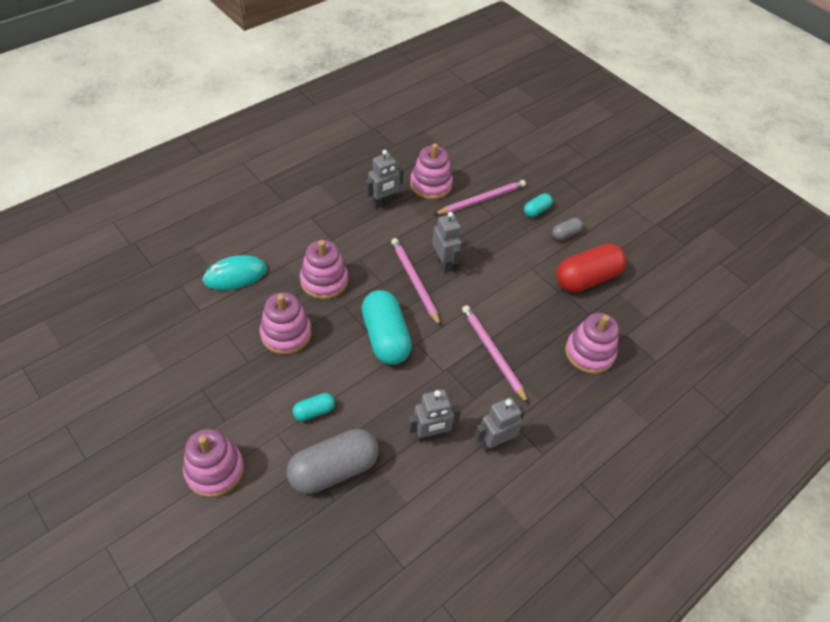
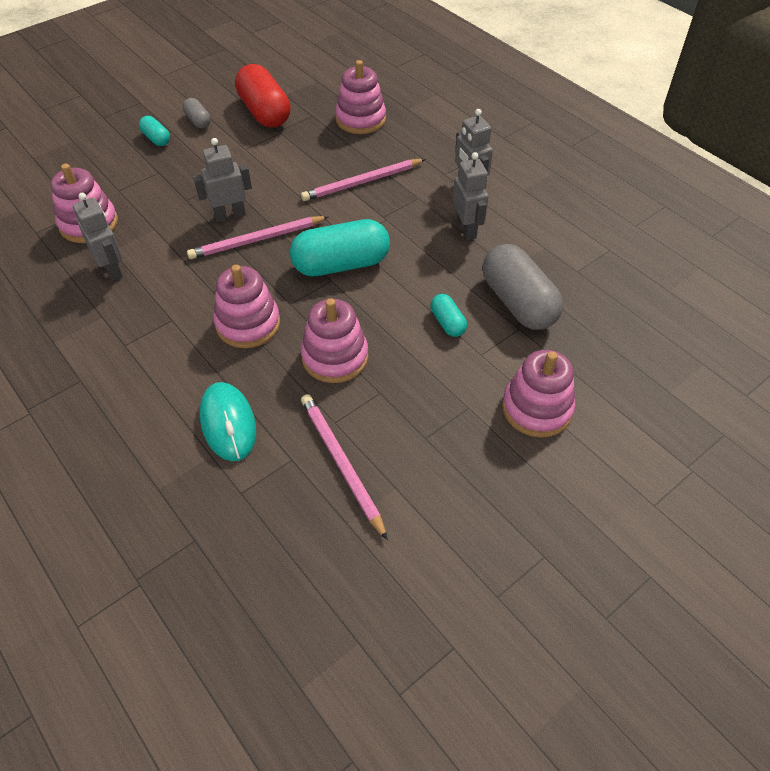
camera: 85 degrees left, 0 degrees up
(481, 199) = (128, 180): pink pencil -> pink pencil (341, 463)

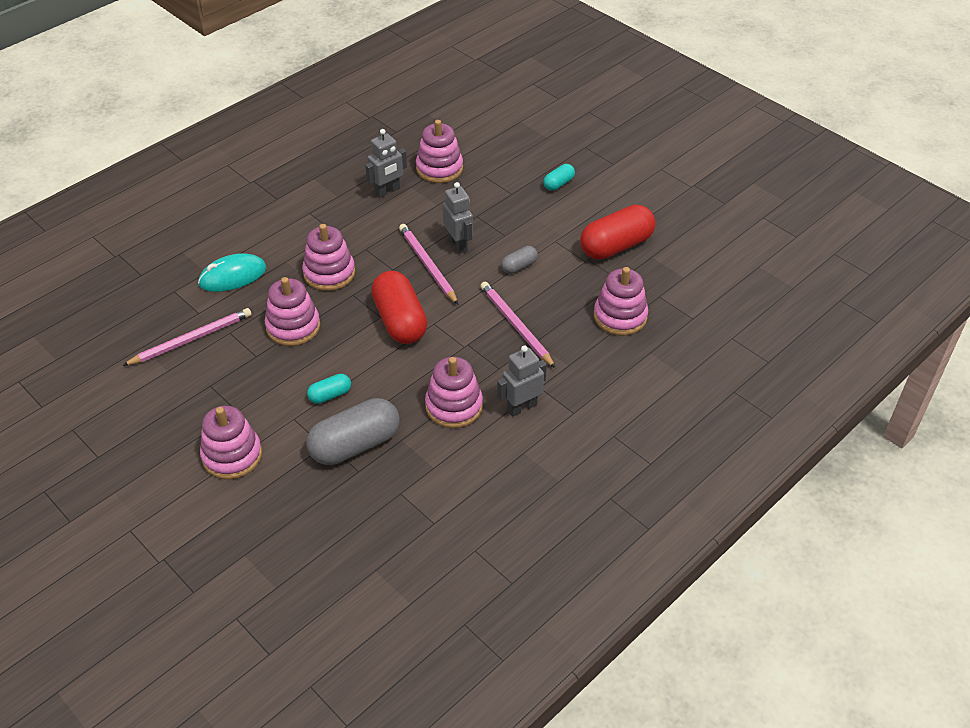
camera: 85 degrees right, 5 degrees down
(198, 121) = (591, 204): grey capsule -> grey capsule (519, 266)
(341, 264) = (400, 321): turquoise capsule -> red capsule
(466, 229) = (454, 406): grey robot -> pink stacking toy

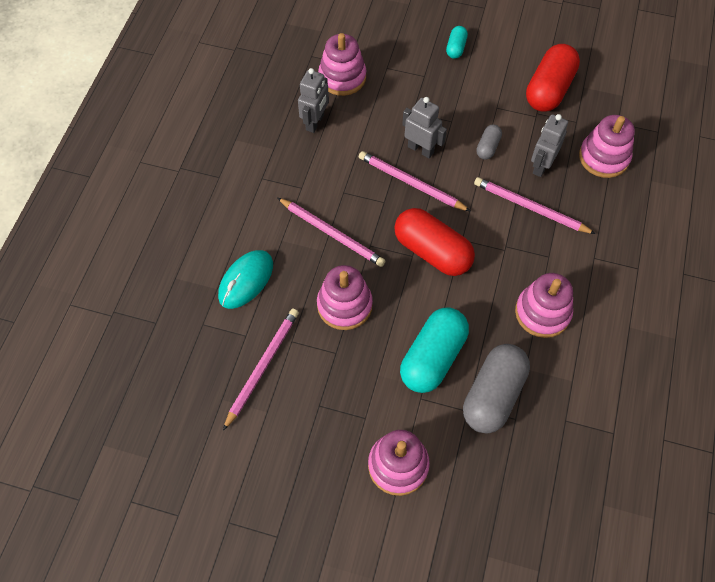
camera: 30 degrees left, 15 degrees up
(329, 273) = (332, 233): pink stacking toy -> pink pencil
(330, 395) = (433, 358): turquoise capsule -> turquoise capsule, size x2.06
(521, 407) = (595, 285): grey robot -> grey robot (541, 166)

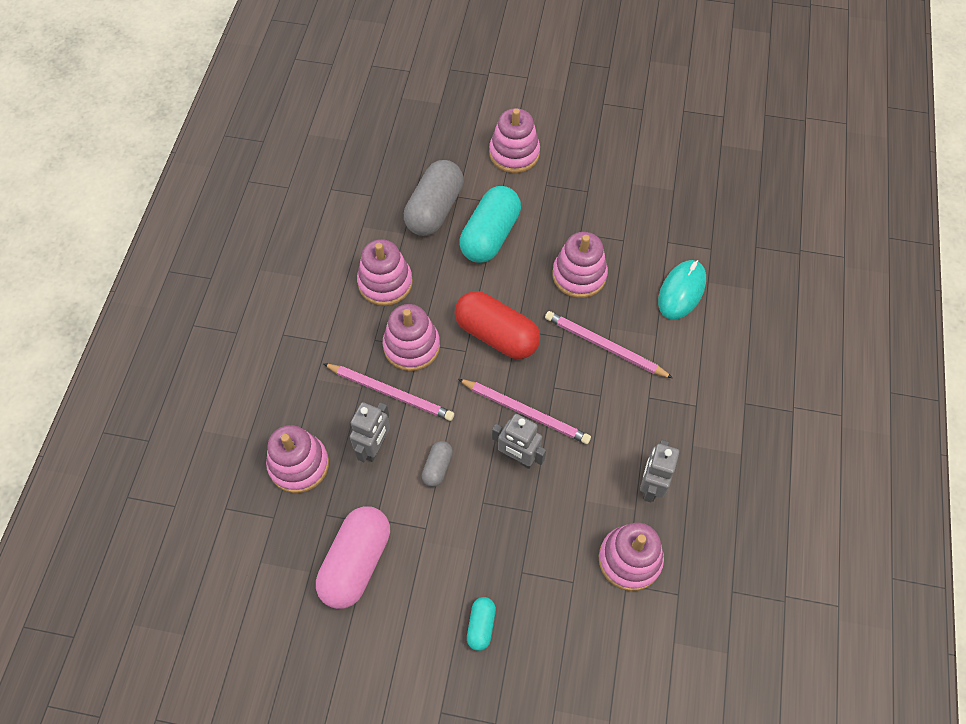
camera: 175 degrees right, 0 degrees up
(262, 367) = (645, 217): pink pencil -> none
(513, 247) = (411, 346): none -> pink stacking toy
(549, 89) = (356, 563): red capsule -> pink capsule

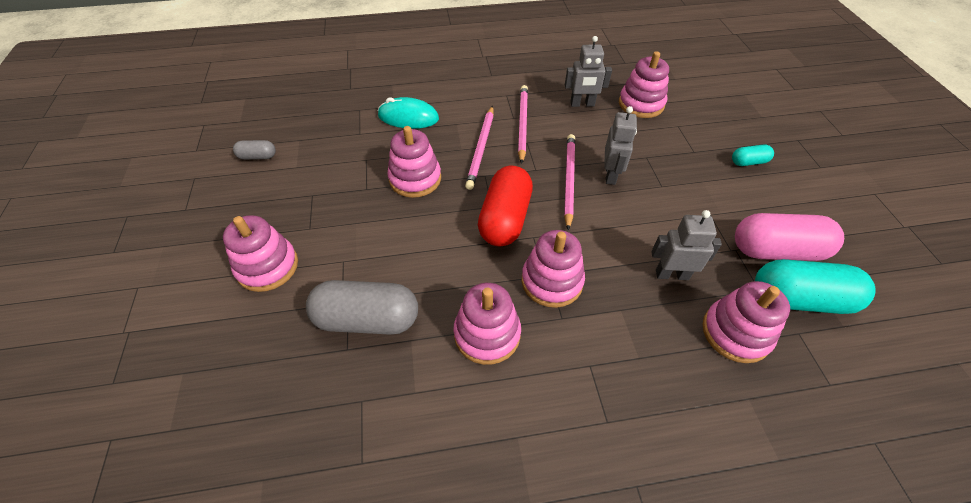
camera: 110 degrees left, 10 degrees down
(390, 393) = (611, 281): pink pencil -> pink pencil (522, 124)
(437, 467) = (656, 222): grey capsule -> grey capsule (257, 157)
(490, 235) = (390, 256): turquoise capsule -> turquoise capsule (799, 299)

